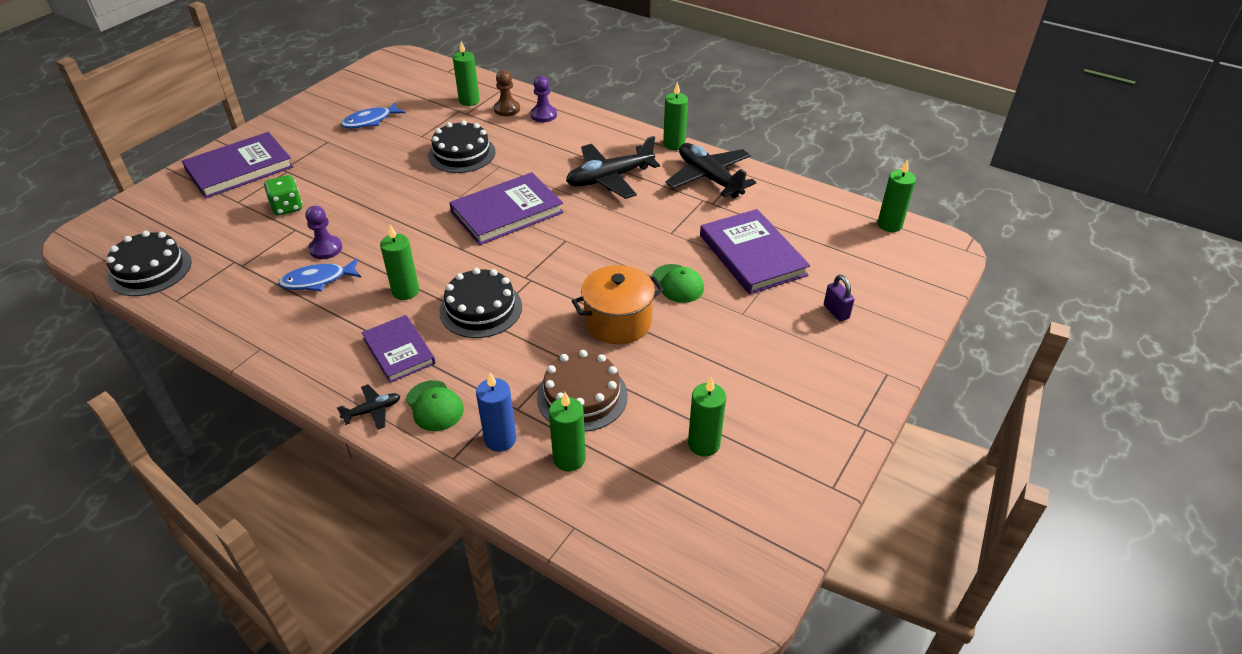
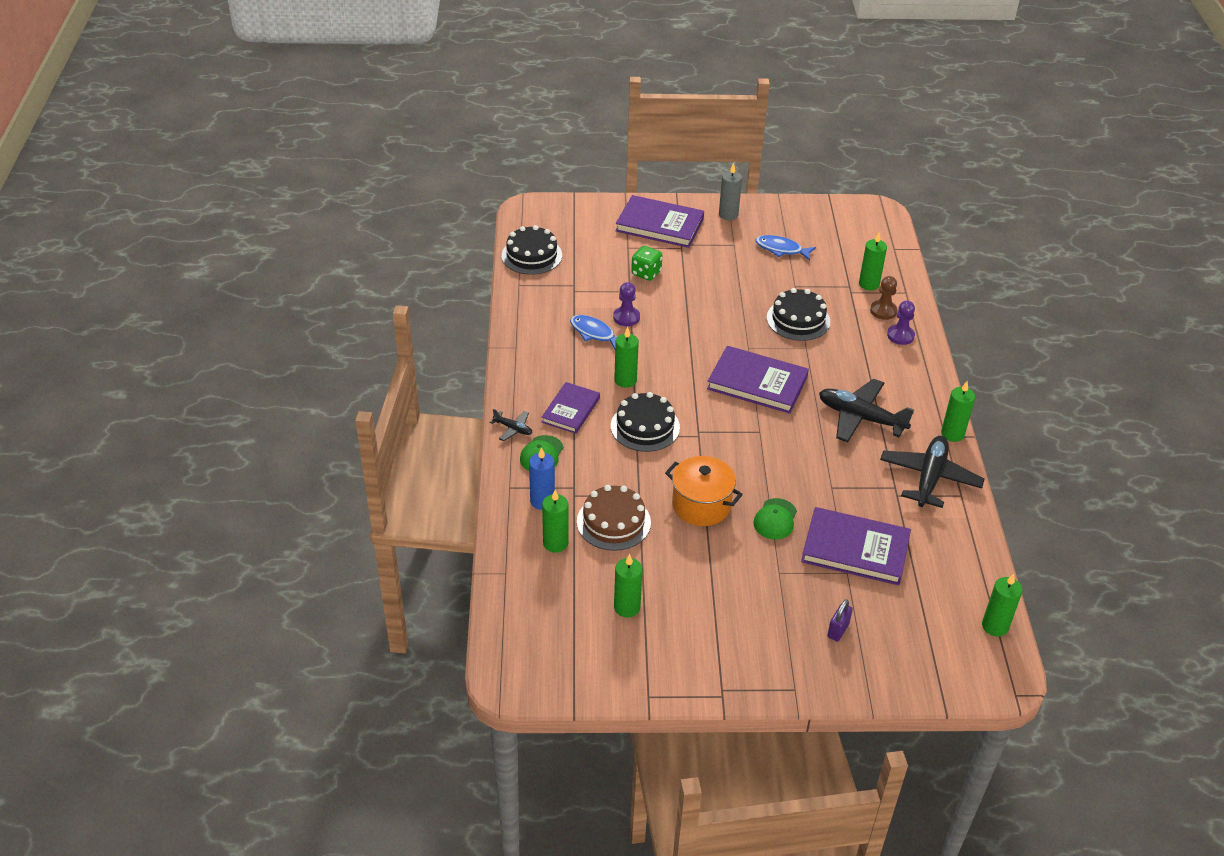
camera: 55 degrees right, 0 degrees up
(287, 126) = (728, 214): none -> grey candle
(752, 255) = (855, 549): purple book -> purple book turned 75 degrees clockwise

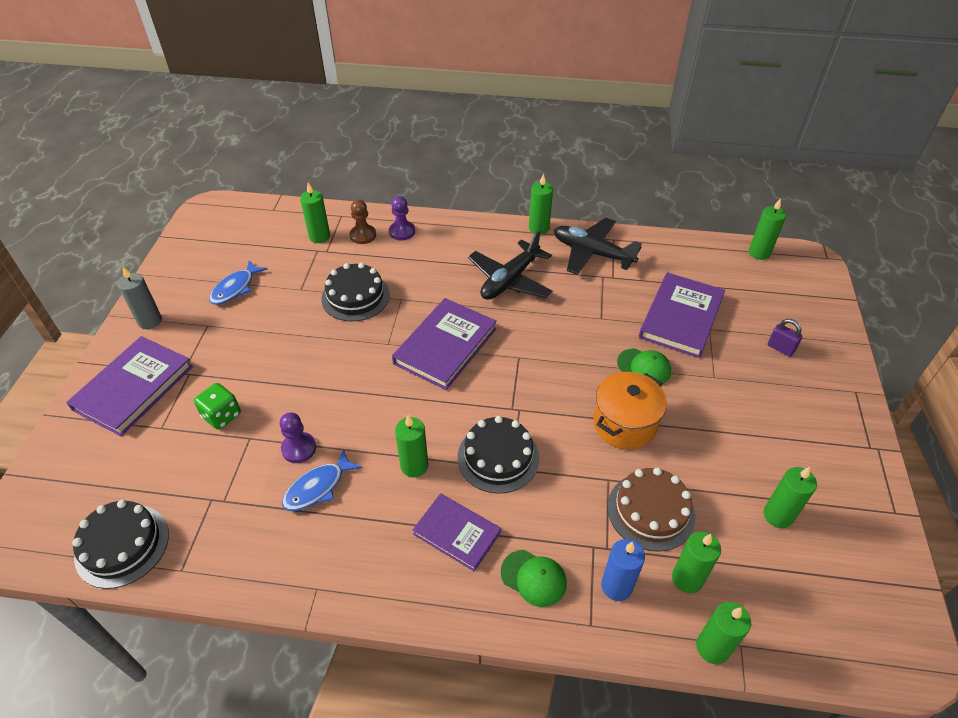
camera: 80 degrees left, 5 degrees up
(501, 556) = (712, 647): none -> green candle
(513, 429) = (481, 609): black plane -> none

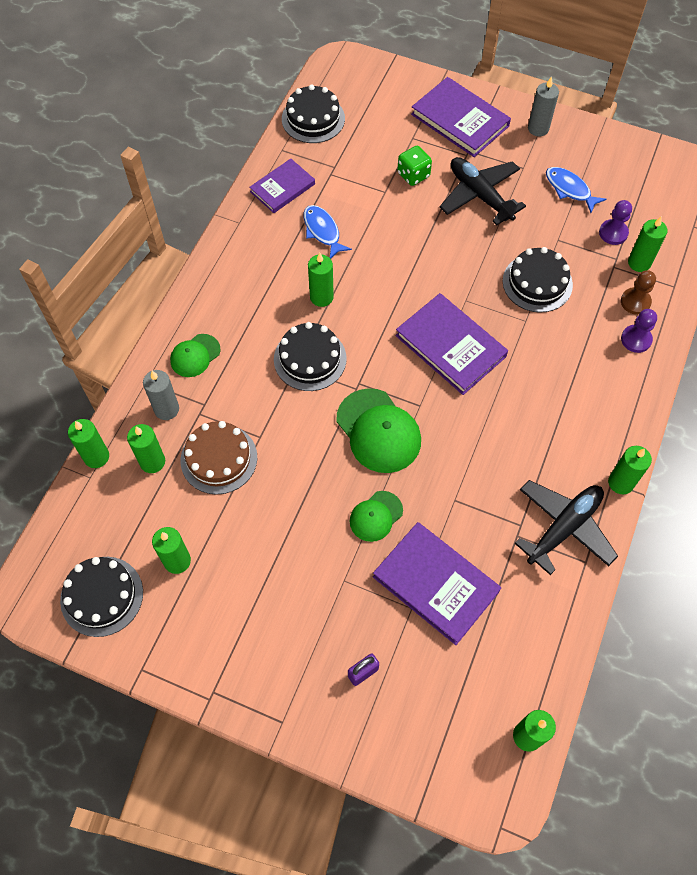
camera: 105 degrees right, 15 degrees up
(299, 448) = (364, 222): purple pawn -> purple pawn (613, 233)
(457, 533) = (250, 314): purple book -> purple book (282, 188)
(510, 280) = (534, 427): black plane -> black plane (480, 195)
(558, 382) = (378, 431): none -> green cap
(616, 586) = (166, 409): blue candle -> grey candle
(624, 424) = (312, 471): orange pot -> none
(857, 576) = (102, 596): none -> black cake

